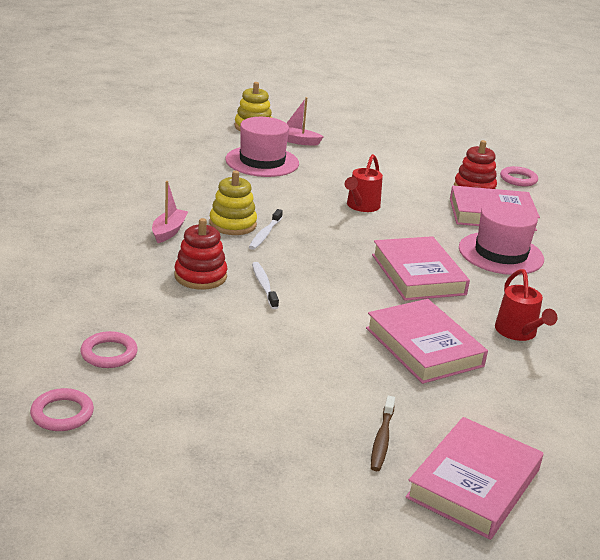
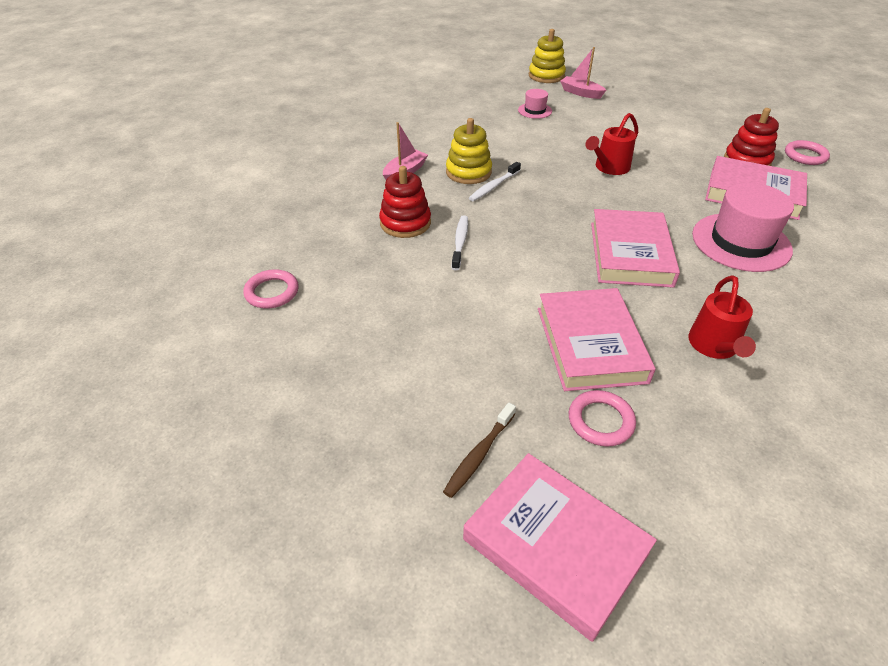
camera: 25 degrees right, 15 degrees up
(62, 414) = (190, 349): pink ring -> pink ring (600, 421)
(262, 161) = (535, 110): pink hat -> pink hat, size x0.48
(474, 483) = (555, 546): pink book -> pink book turned 75 degrees clockwise

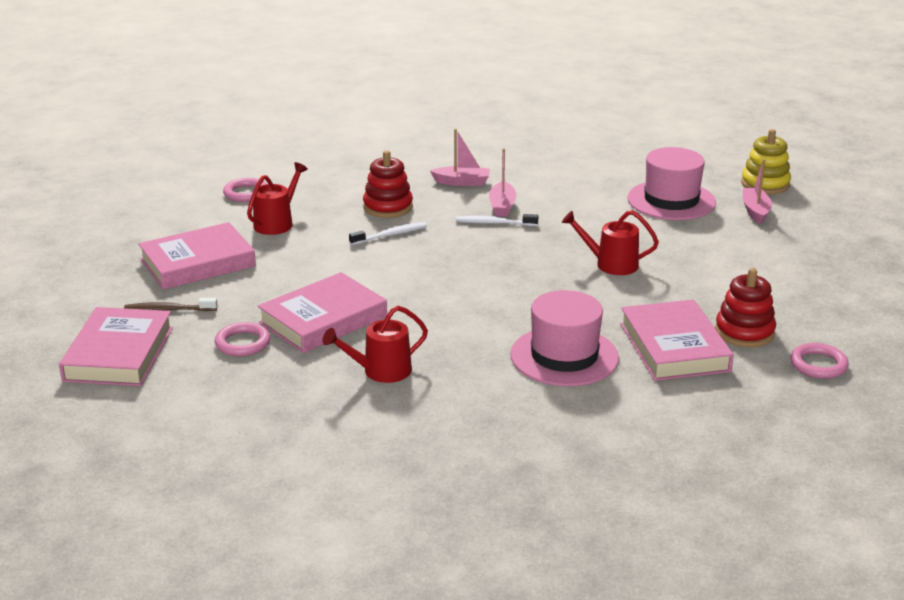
camera: 55 degrees right, 15 degrees down
(361, 297) = (277, 223): none -> red watering can
(468, 172) = (502, 206): yellow stacking toy -> pink boat
(535, 110) = (671, 200): pink hat -> pink hat, size x2.08
(630, 253) = (470, 308): pink book -> pink book (198, 263)

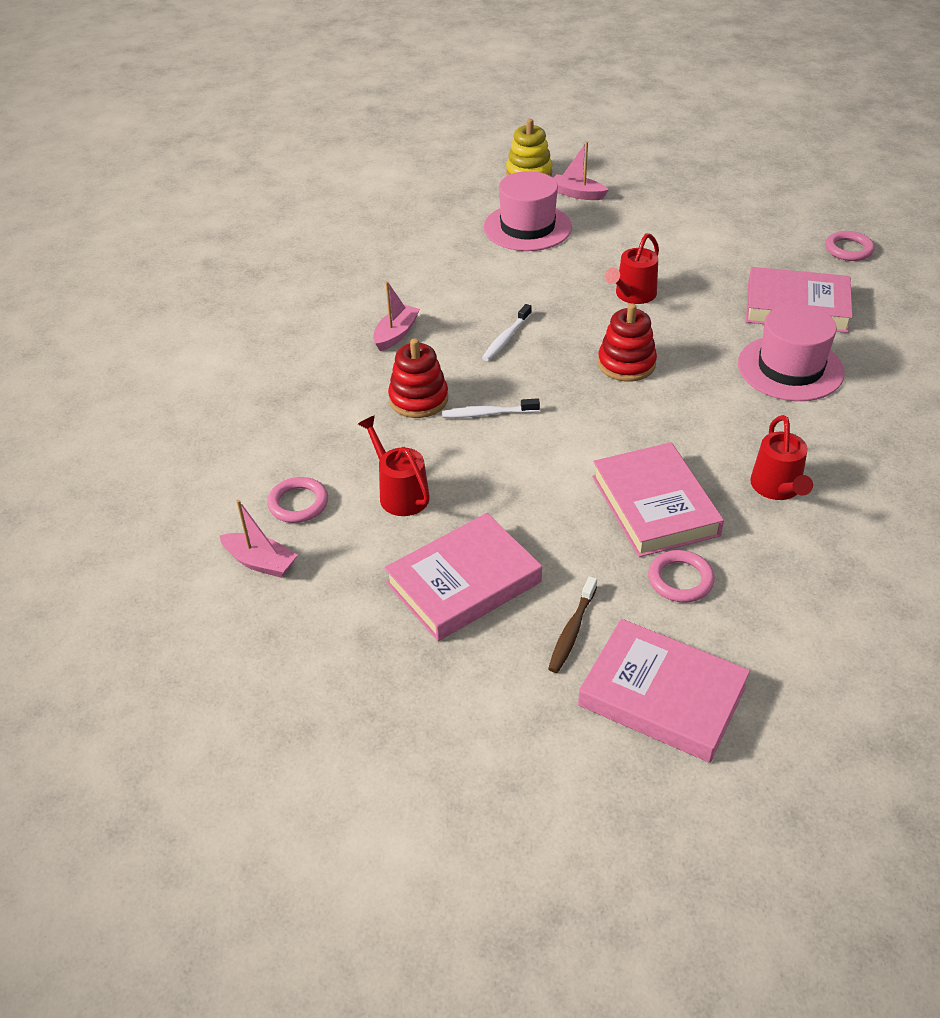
camera: 65 degrees left, 15 degrees up
(198, 263) = (464, 582): pink book -> pink book turned 60 degrees clockwise
(390, 235) = (488, 413): white toothbrush -> white toothbrush turned 90 degrees counterclockwise
(502, 206) = (471, 324): pink boat -> pink boat (260, 562)
(744, 332) = (785, 265): red stacking toy -> red stacking toy (626, 364)

